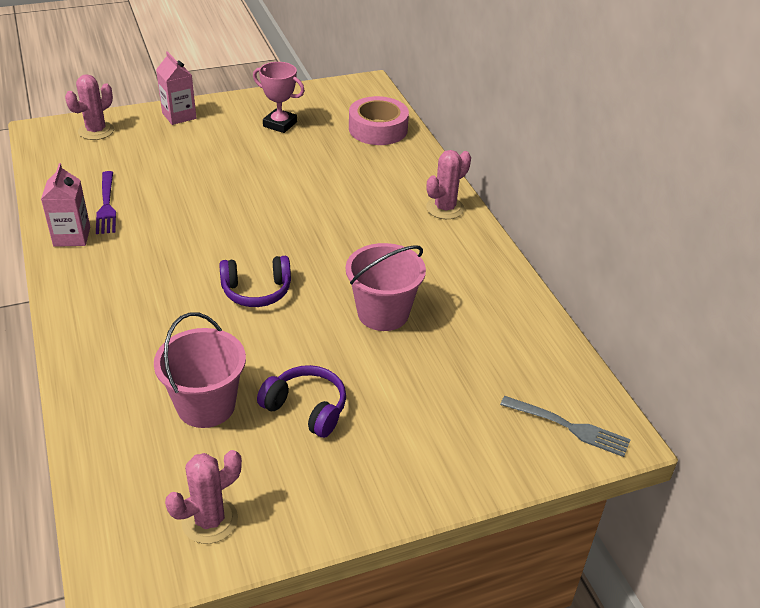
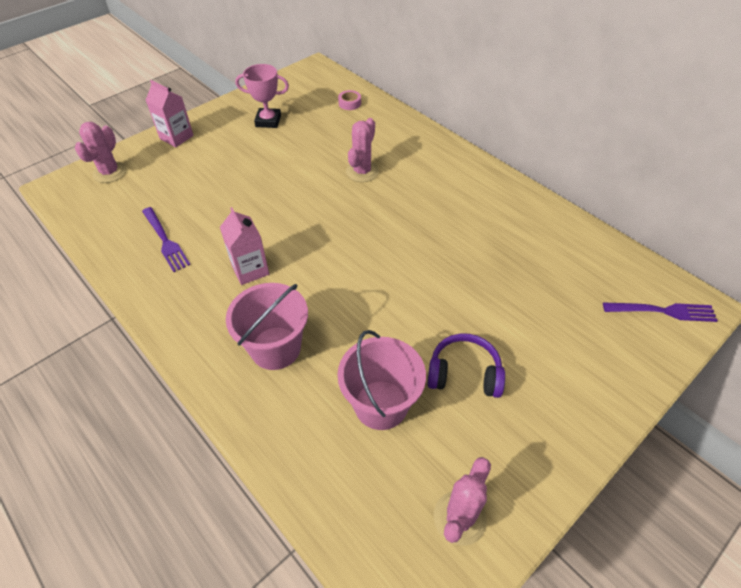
camera: 20 degrees left, 10 degrees up
(72, 236) = (152, 282): pink carton -> pink carton (250, 270)
(256, 291) = (350, 279): purple headphones -> none
(378, 129) = (349, 103): pink tape -> pink tape, size x0.45
(383, 313) = (463, 263): pink bucket -> pink bucket (275, 348)
(445, 208) = (446, 156): pink cactus -> pink cactus (362, 171)
(569, 427) = (663, 311): grey fork -> purple fork

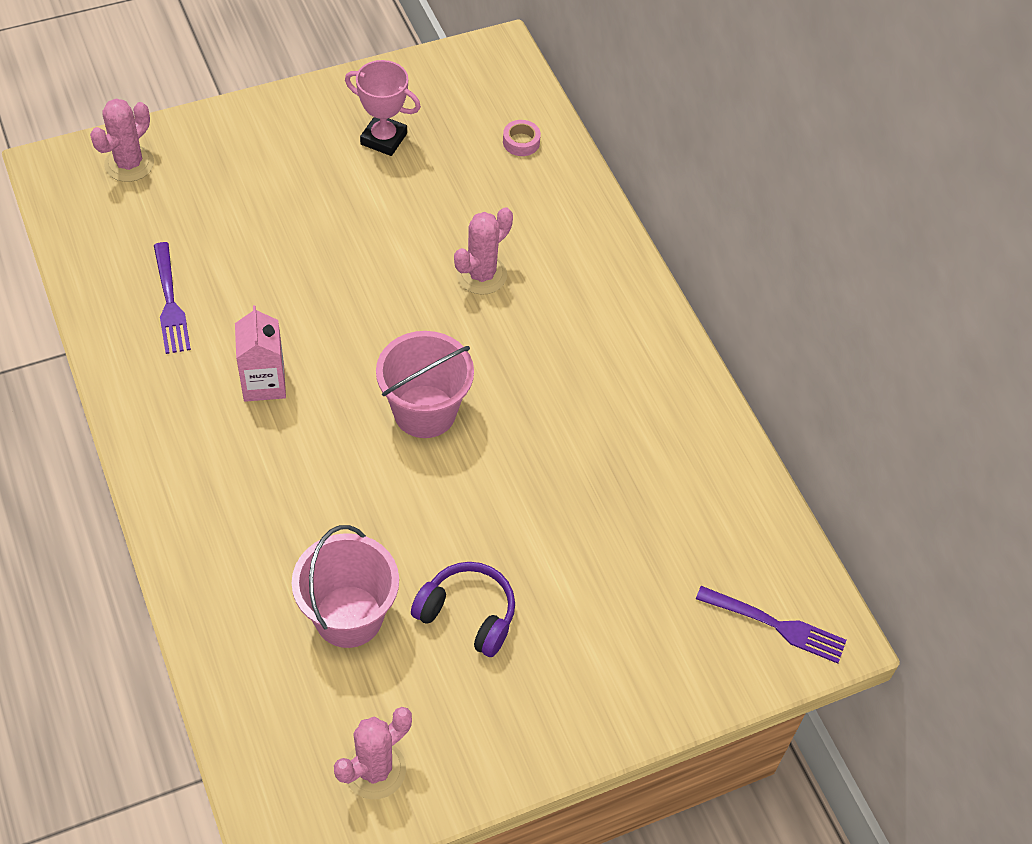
camera: 15 degrees right, 5 degrees up
(176, 137) = (240, 128): pink carton -> none
(275, 348) = (254, 502): pink bucket -> pink bucket (425, 411)

